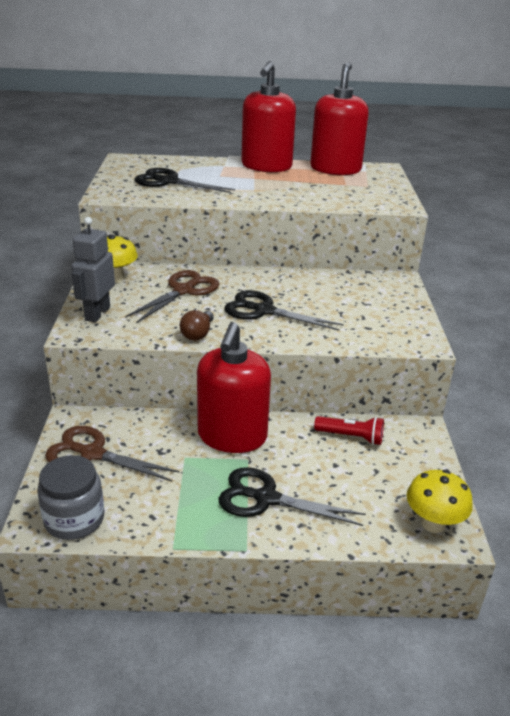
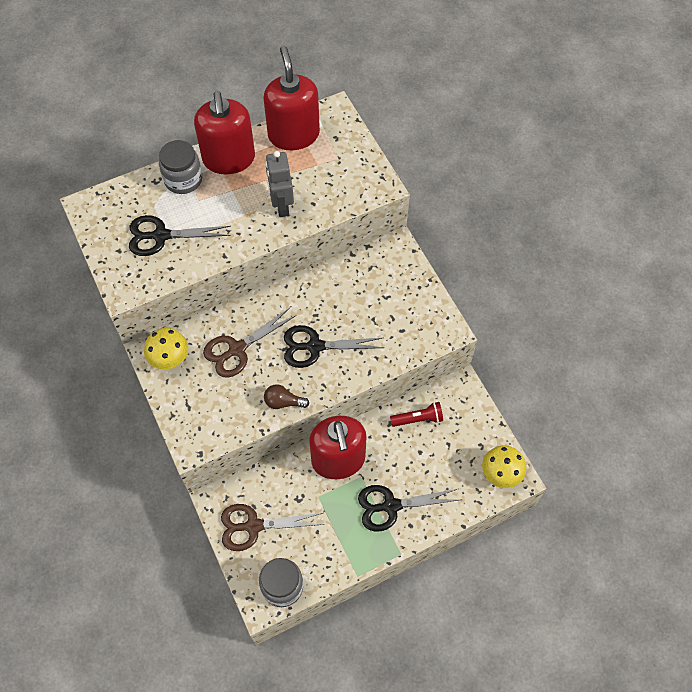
camera: 25 degrees left, 30 degrees up
(97, 313) = (190, 415): grey robot -> grey robot (281, 205)
(183, 290) = (237, 349): brown scissors -> brown scissors turned 135 degrees counterclockwise
(198, 334) = (283, 402): brown light bulb -> brown light bulb turned 105 degrees clockwise
(217, 166) = (183, 179): none -> grey jar

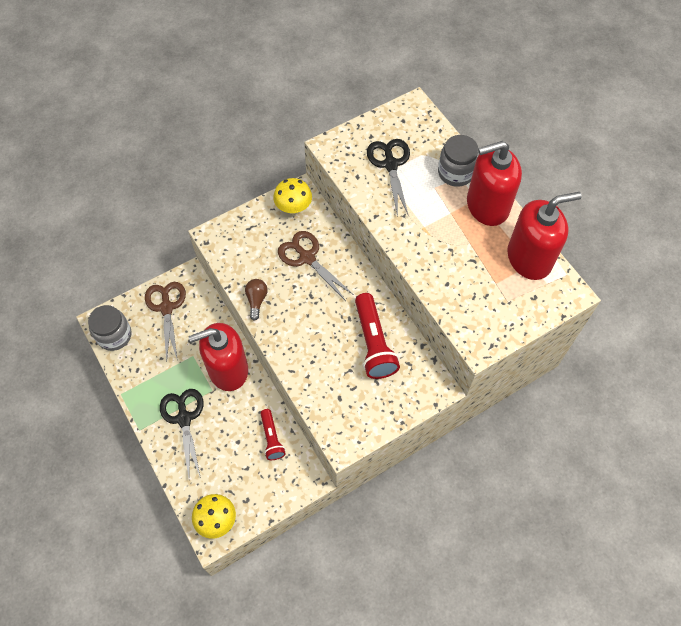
camera: 85 degrees right, 0 degrees up
(281, 205) = (439, 256): grey robot -> none
(315, 346) = (315, 321): black scissors -> none
(345, 295) = (373, 343): none -> red flashlight

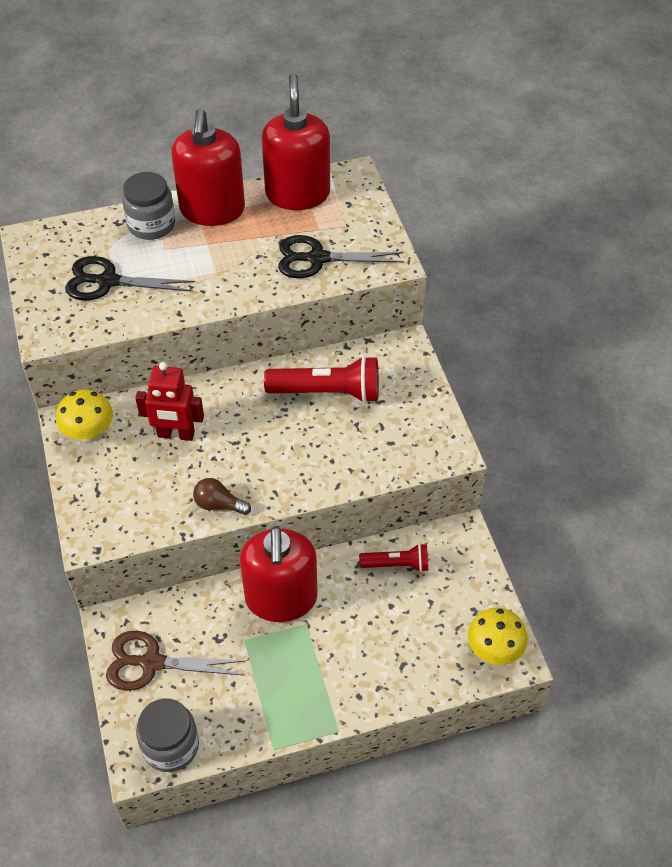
camera: 75 degrees left, 10 degrees down
(184, 418) = (338, 667): black scissors -> black scissors (317, 258)
(307, 258) = (176, 434): brown scissors -> red robot

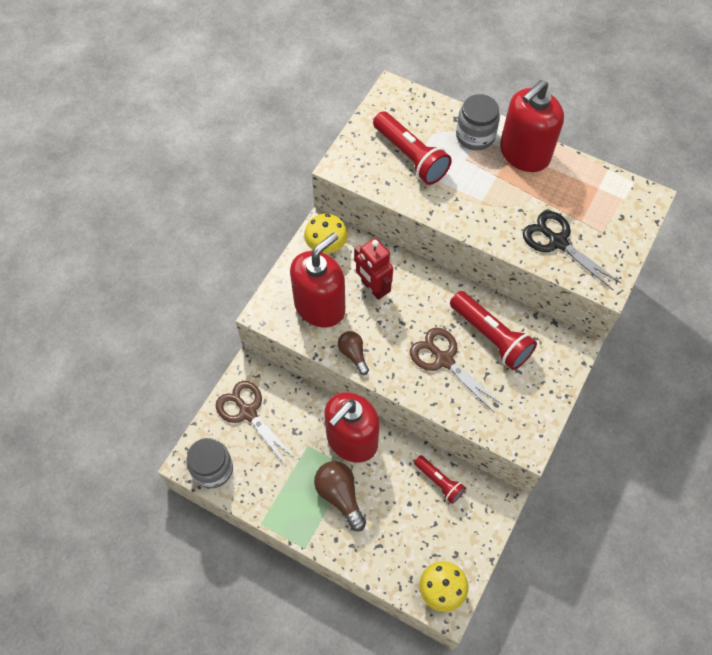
camera: 45 degrees right, 10 degrees up
(108, 281) = (410, 156): black scissors -> red flashlight
(297, 194) = (593, 183): red soap dispenser -> red soap dispenser (320, 306)
(307, 443) = (444, 360): none -> brown scissors
(322, 655) = (340, 495): none -> brown light bulb

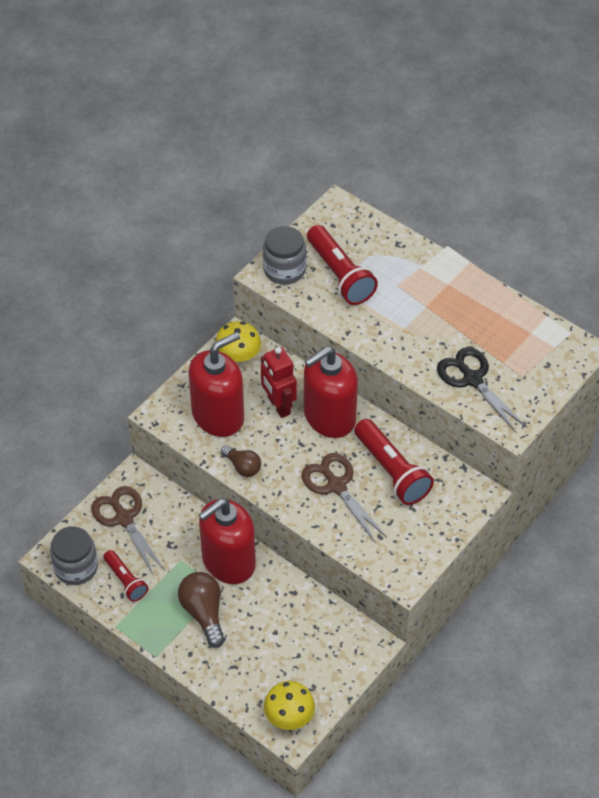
camera: 10 degrees right, 10 degrees down
(353, 354) = (242, 467): brown light bulb -> brown light bulb turned 150 degrees clockwise
(439, 482) = (312, 616): red flashlight -> red flashlight (125, 581)
(475, 136) = (414, 263): grey jar -> grey jar (284, 269)
(524, 153) = (461, 288): red soap dispenser -> red soap dispenser (329, 417)

